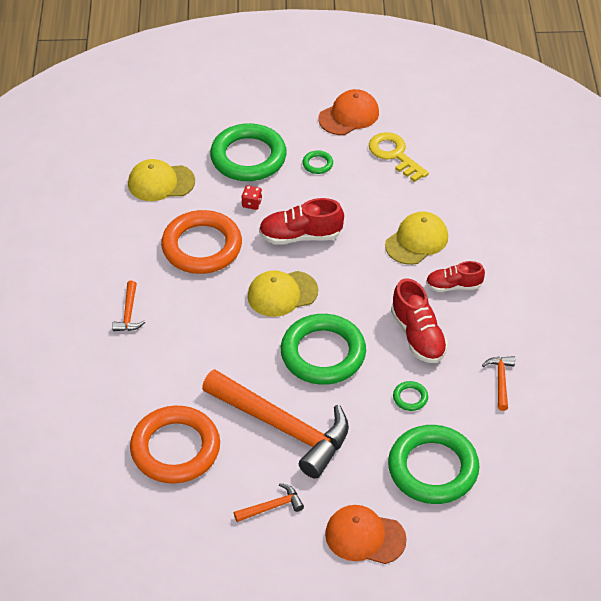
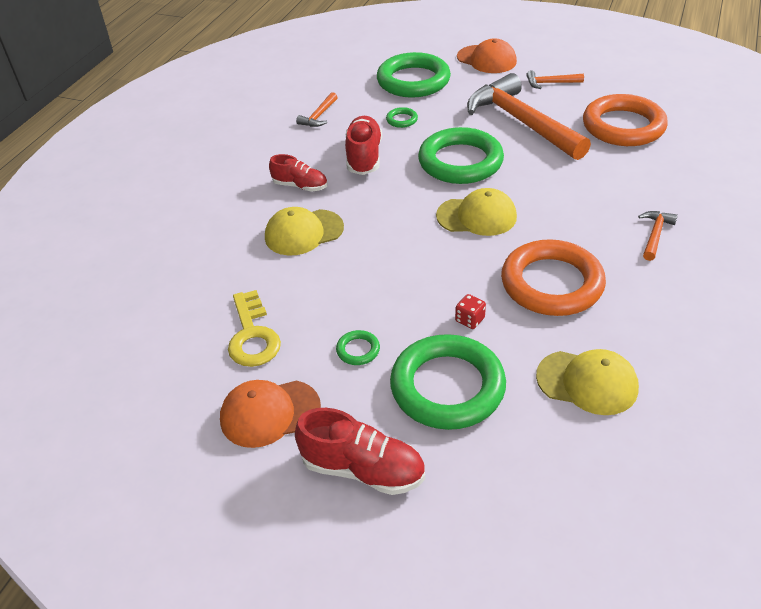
camera: 155 degrees left, 5 degrees down
(300, 236) = (428, 267): red shoe -> red shoe (363, 469)

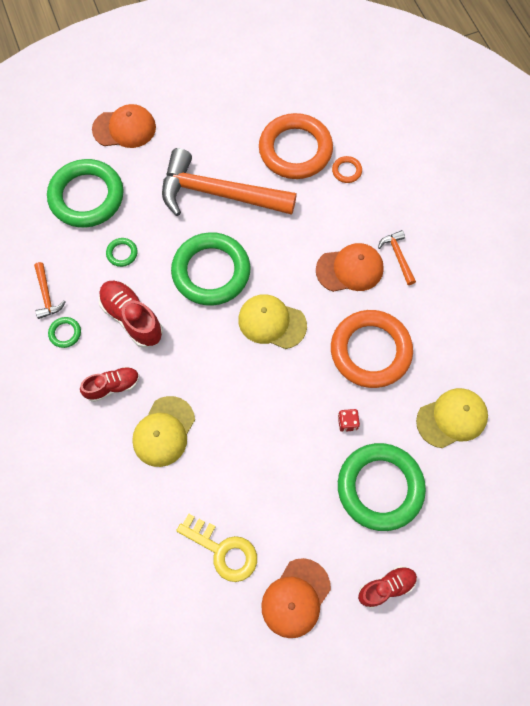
camera: 45 degrees left, 25 degrees up
(358, 350) = (302, 504): green ring -> green ring (65, 333)
(363, 469) = (386, 587): red shoe -> red shoe, size x0.66
(477, 216) = (272, 322): yellow cap -> yellow cap turned 120 degrees counterclockwise
(550, 83) = (202, 129): orange hammer -> none
(593, 220) = (350, 269): none -> orange cap
(661, 158) = (346, 171): none -> orange ring

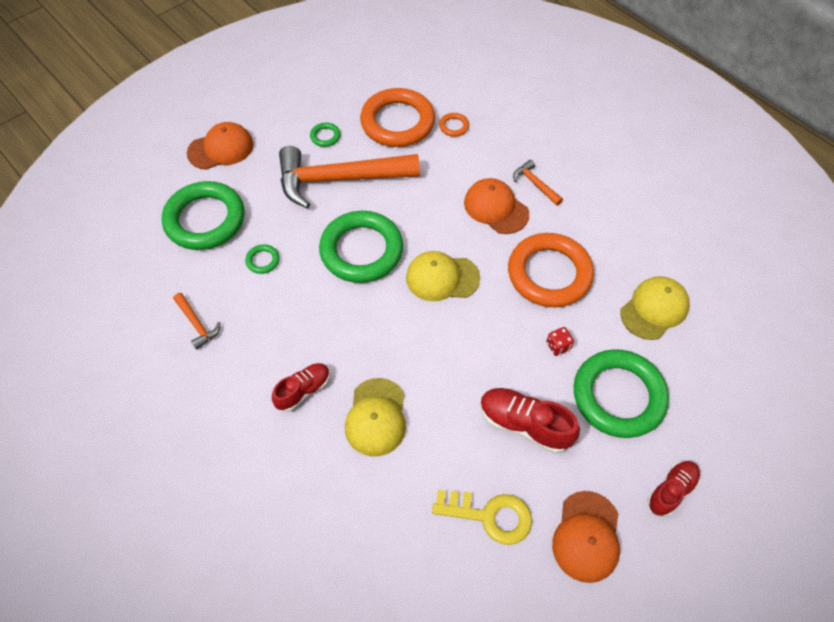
camera: 20 degrees left, 10 degrees down
(65, 333) = (231, 355): green ring -> green ring (325, 136)
(132, 318) = (297, 318): red shoe -> red shoe (524, 425)
(350, 269) = (496, 208): orange cap -> orange cap turned 105 degrees counterclockwise

